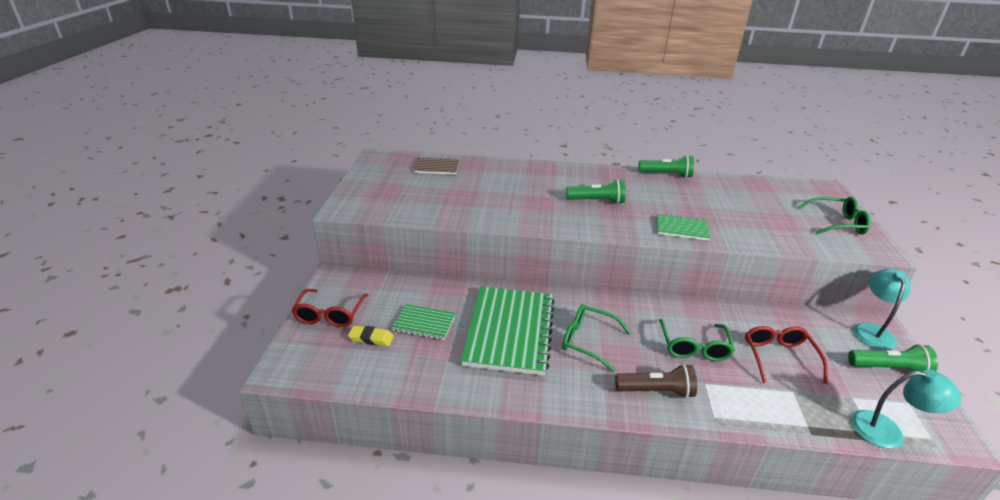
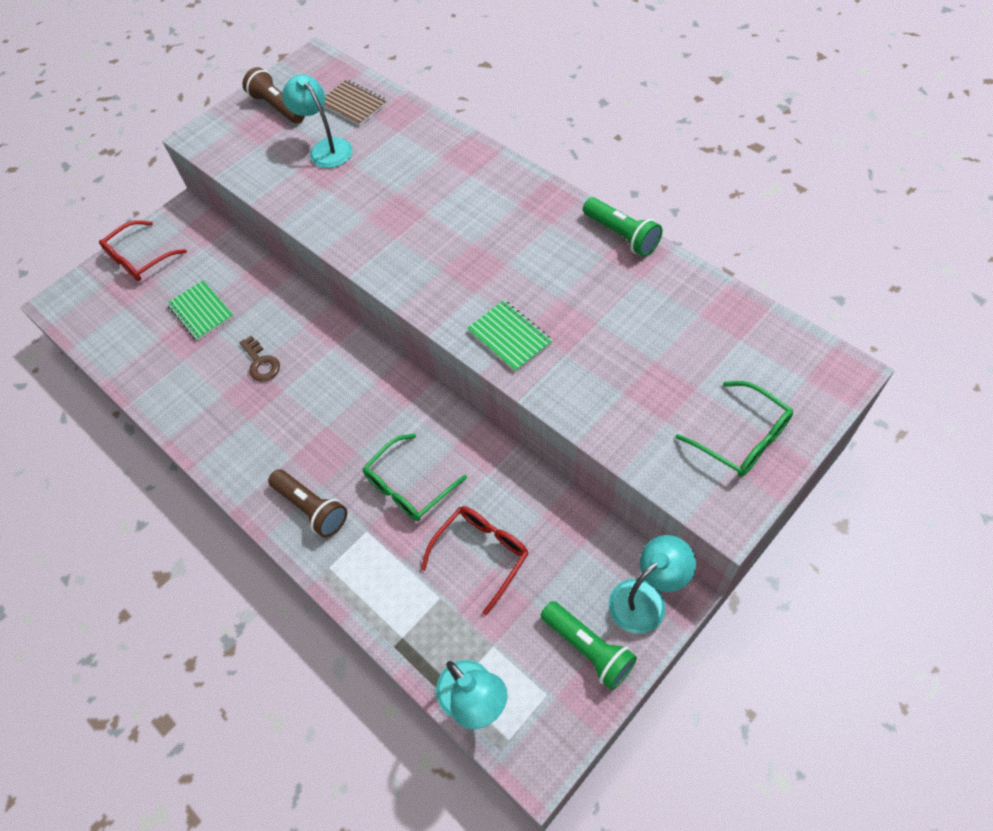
camera: 45 degrees right, 25 degrees up
(371, 338) = (146, 305): yellow eraser -> none
(384, 181) = (277, 107): none -> brown flashlight
(448, 189) = (326, 148): none -> turquoise lamp
(510, 331) = (261, 363): green notebook -> brown key
(588, 341) = (317, 416): green glasses -> none
(597, 201) = (467, 243): green flashlight -> none

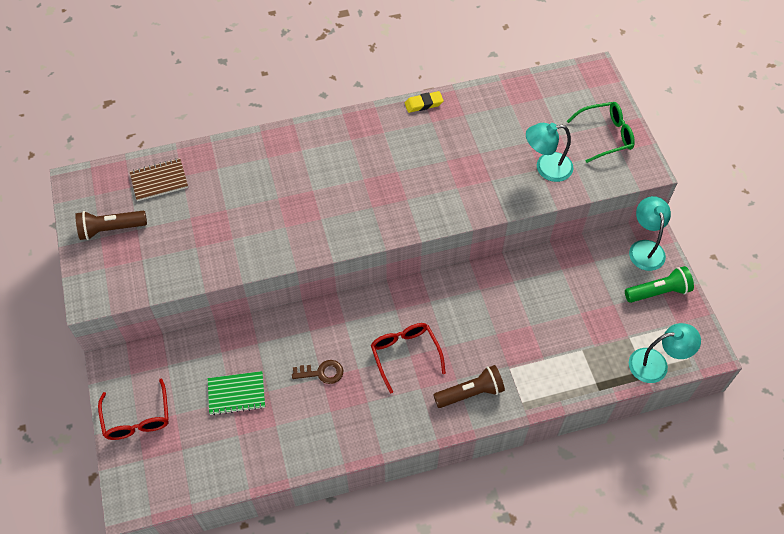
camera: 65 degrees left, 0 degrees up
(326, 148) = (190, 218): turquoise lamp -> turquoise lamp (546, 168)
(409, 486) = (493, 328): green glasses -> none
(481, 555) = (567, 313): red glasses -> red glasses (405, 355)
(509, 337) = (457, 200): green notebook -> none
(622, 235) = (423, 104): green flashlight -> yellow eraser

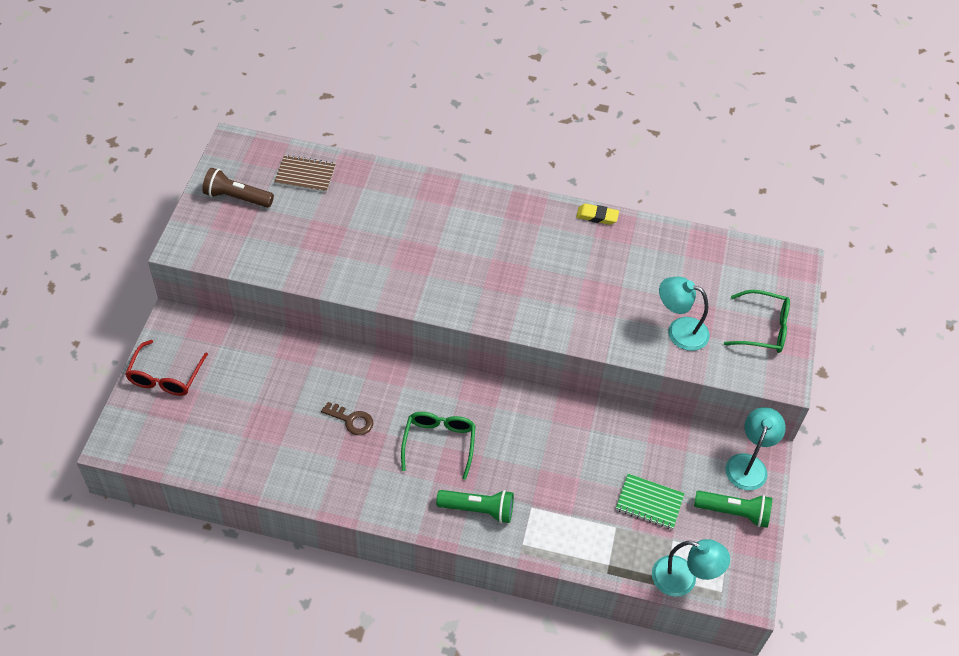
camera: 25 degrees right, 5 degrees down
(236, 394) = (263, 400): green notebook -> green notebook (649, 502)
(405, 355) = (439, 444): red glasses -> green glasses
(470, 393) = (478, 510): brown flashlight -> green flashlight

